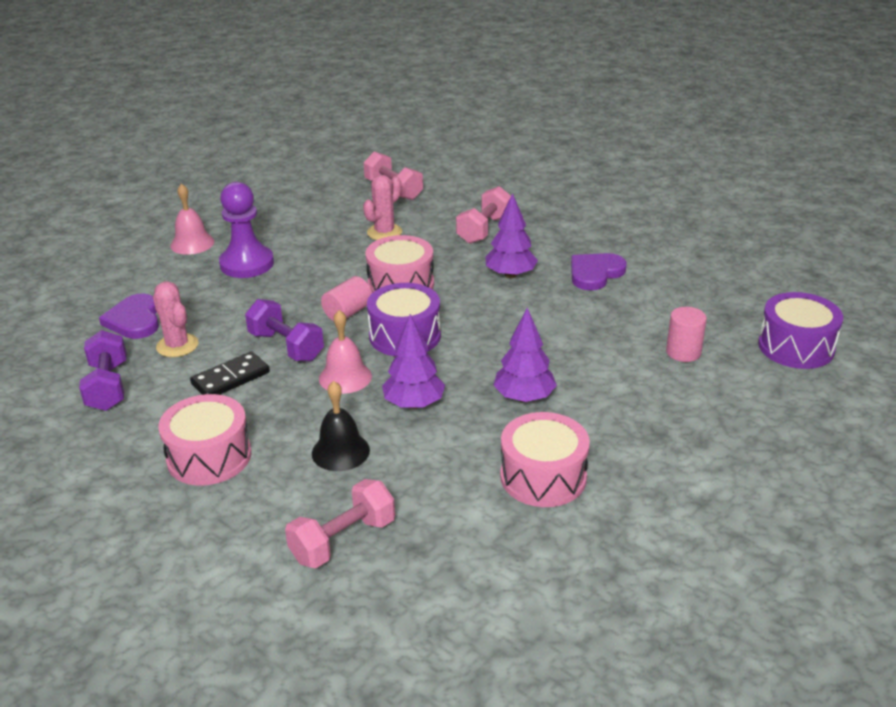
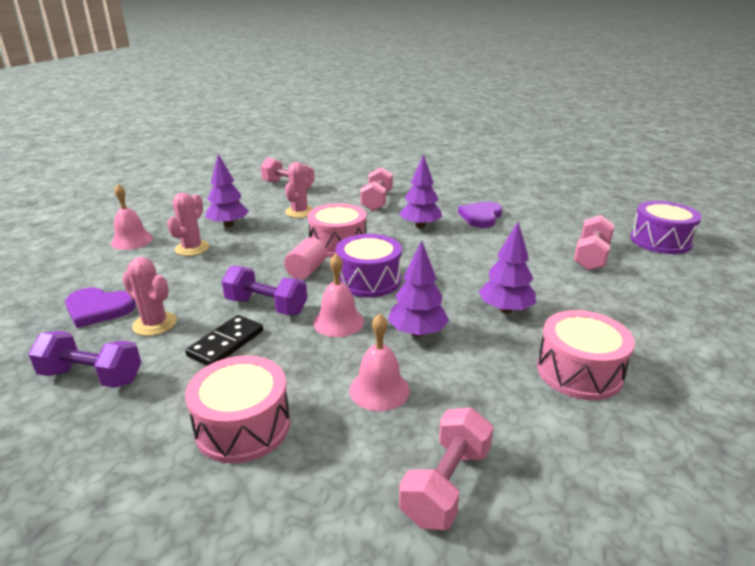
camera: 20 degrees left, 5 degrees down
(108, 386) = (92, 377): purple dumbbell -> purple dumbbell turned 45 degrees counterclockwise
(134, 320) = (98, 309): purple heart -> purple heart turned 45 degrees counterclockwise
(247, 264) = (192, 248): purple pawn -> pink cactus
(298, 238) = (228, 225): none -> purple tree
(340, 451) = (379, 390): black bell -> pink bell
(683, 352) = (591, 256): pink cylinder -> pink dumbbell

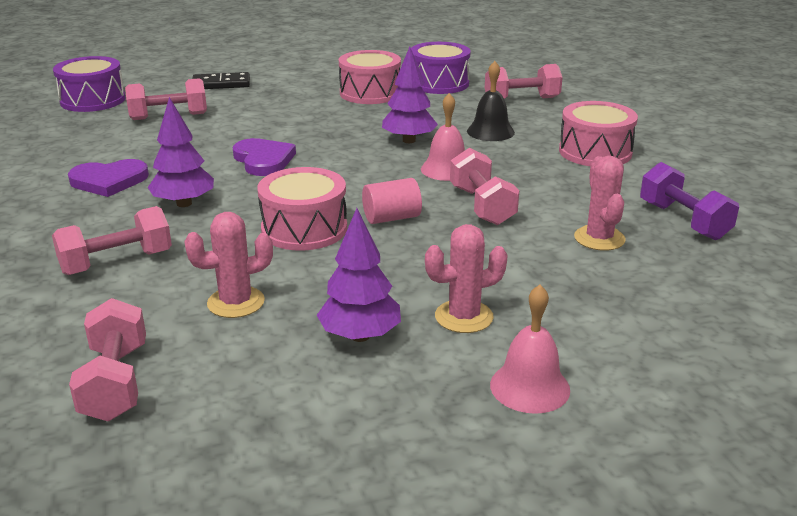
camera: 130 degrees left, 0 degrees up
(98, 309) = (647, 283): purple heart -> purple heart (263, 160)
(226, 343) = (553, 195): black domino -> black domino (221, 84)
(266, 306) = (481, 206): purple dumbbell -> pink dumbbell
(368, 280) = (360, 183): purple drum -> purple drum (439, 83)
(379, 390) = (490, 131): pink bell -> black bell
(505, 309) = (324, 124): purple tree -> none

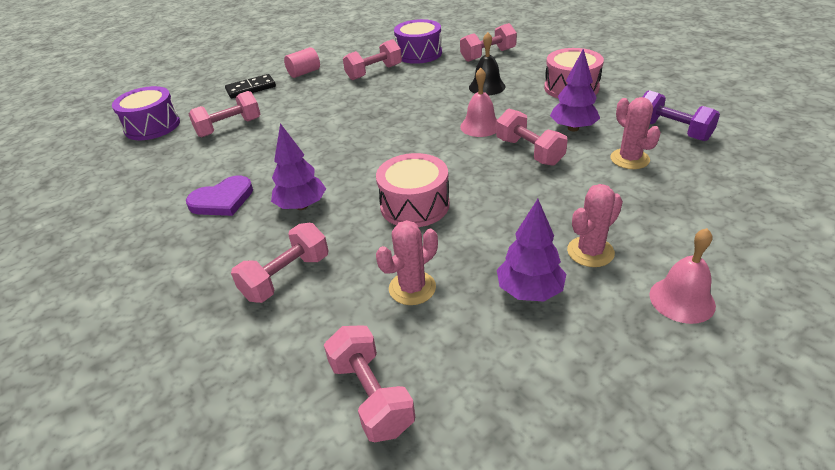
camera: 15 degrees left, 10 degrees up
(263, 160) = (336, 150): purple heart -> none
(370, 93) = (374, 72): pink drum -> pink dumbbell
(391, 218) = (472, 178): pink cylinder -> pink cylinder (304, 73)
(409, 140) = (434, 107): purple tree -> purple tree (573, 128)

